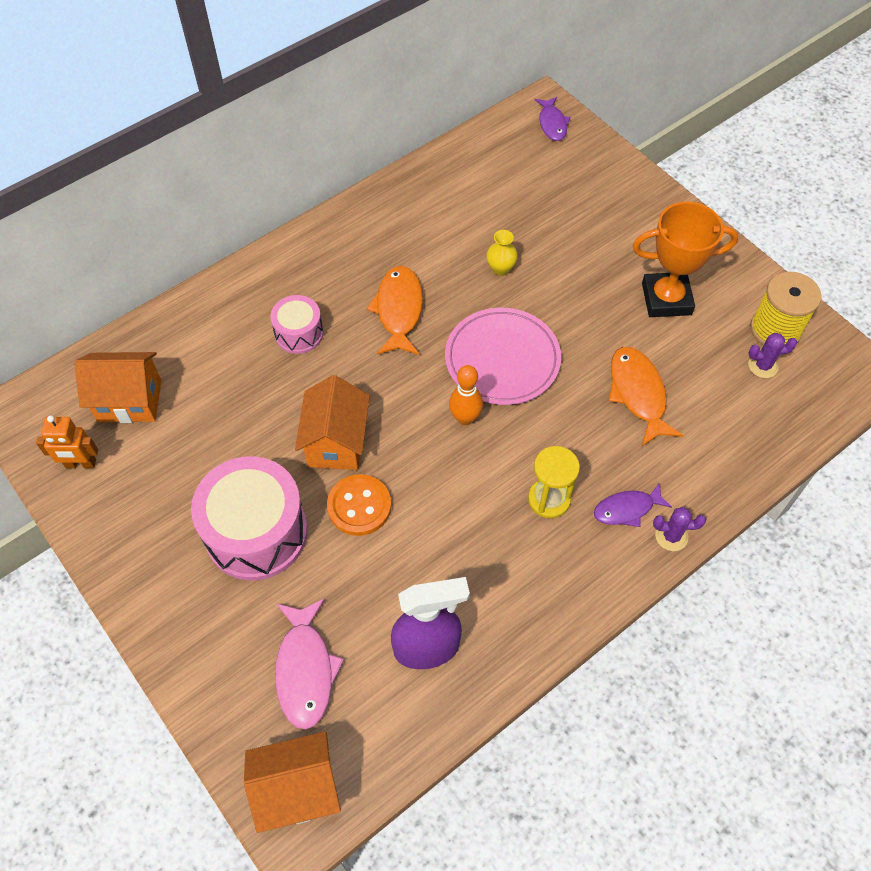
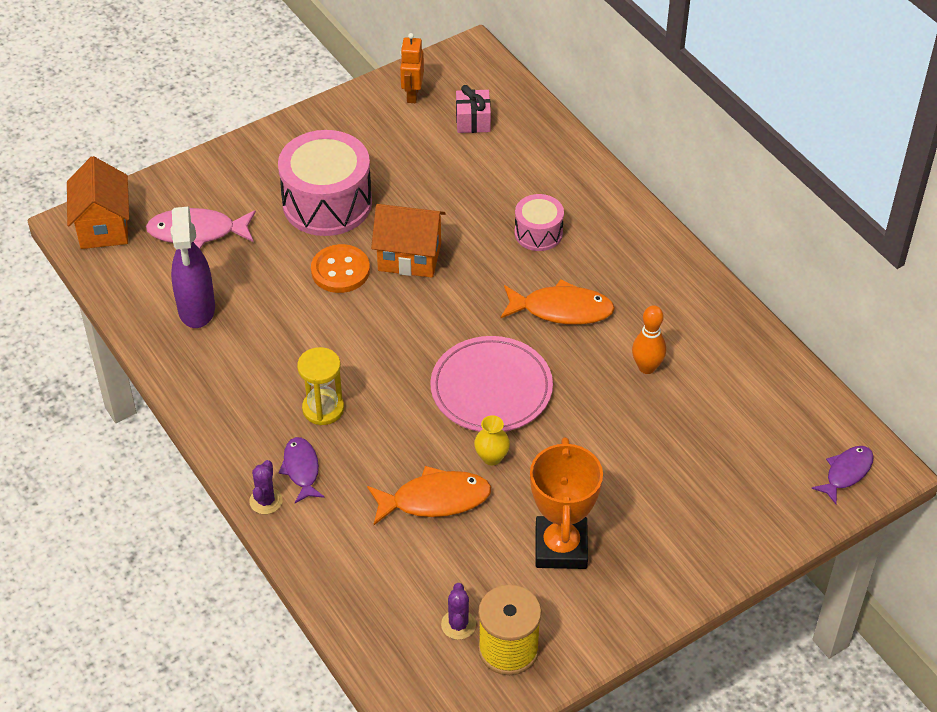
camera: 95 degrees right, 10 degrees down
(130, 401) = (473, 121): orange house -> pink gift
(465, 418) = (424, 353): orange bowling pin -> orange bowling pin (647, 367)
(500, 269) = (613, 399): yellow vase -> yellow vase (491, 457)
(552, 124) = (846, 473): purple fish -> purple fish turned 135 degrees clockwise

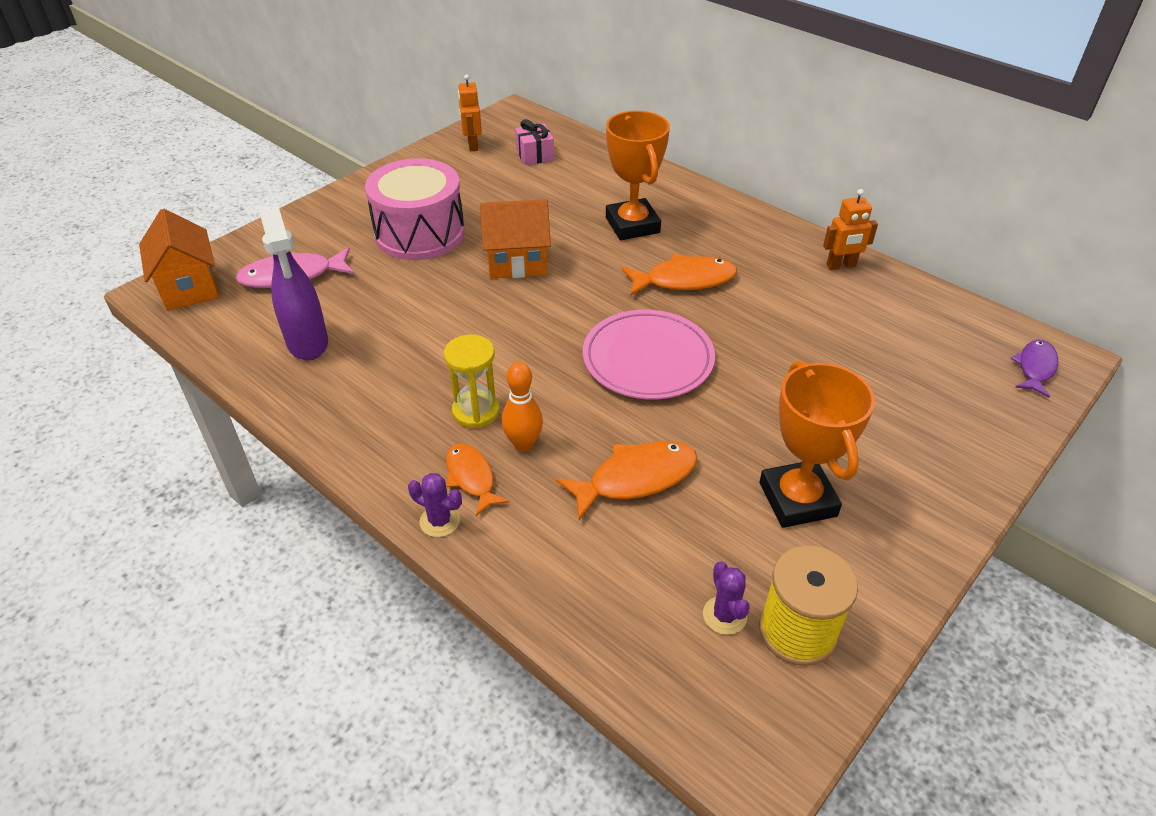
camera: 15 degrees left, 5 degrees down
(266, 501) = (440, 521): purple cactus -> purple cactus turned 60 degrees counterclockwise
(301, 469) = (471, 478): purple fish -> orange fish
(340, 271) = (452, 285): orange button -> none
(491, 457) = (678, 423): yellow vase -> none
(538, 233) = (632, 225): pink drum -> orange trophy
(647, 367) = (791, 313): orange bowling pin -> orange bowling pin (523, 444)
(724, 324) = (841, 266): none -> orange robot

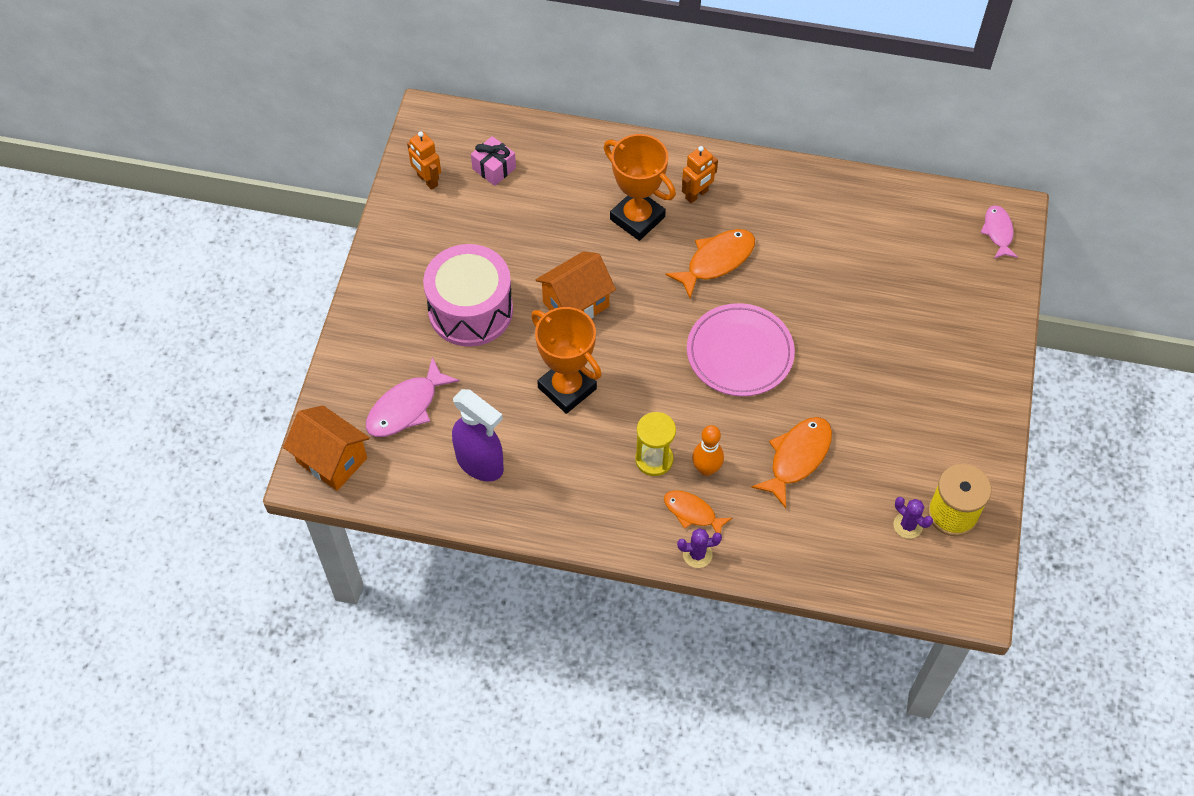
camera: 30 degrees left, 15 degrees up
(797, 499) = (904, 421): orange trophy -> orange trophy (567, 388)
(841, 266) = (822, 189): orange robot -> orange robot (697, 195)
(1035, 368) = (998, 232): purple fish -> pink fish

